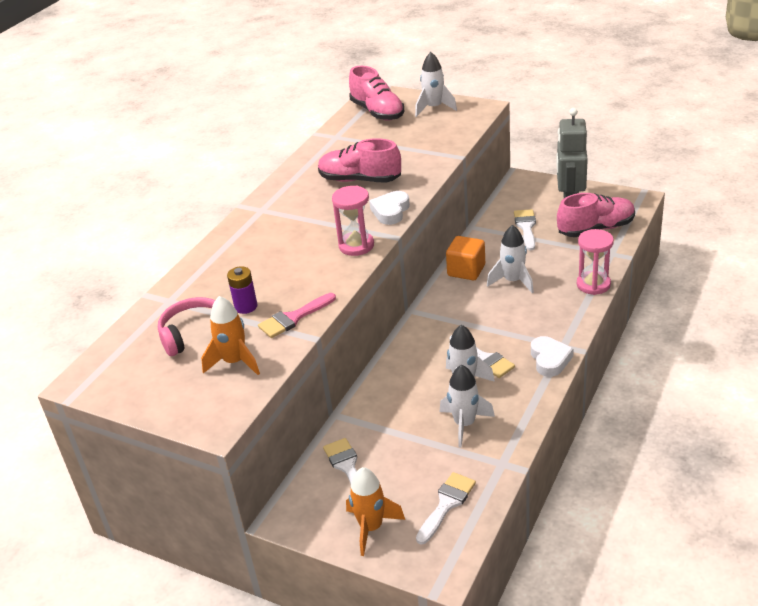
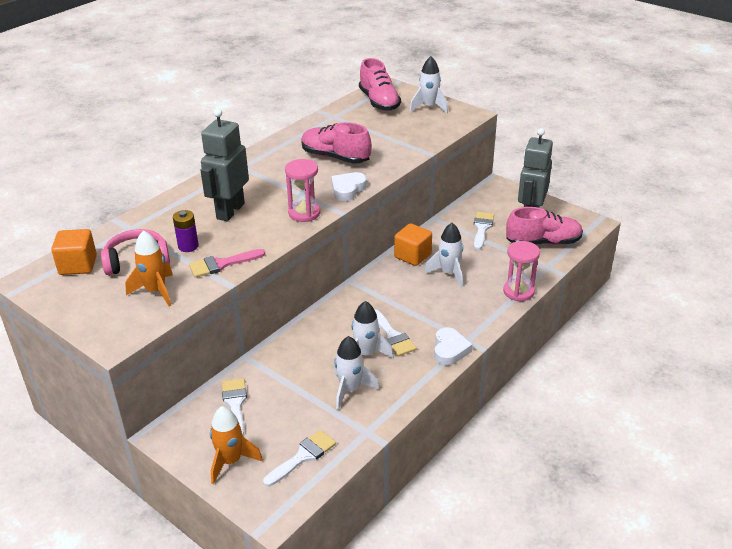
camera: 10 degrees right, 0 degrees up
(131, 353) = (78, 265): none -> orange cube
(273, 260) = (230, 211): none -> grey robot

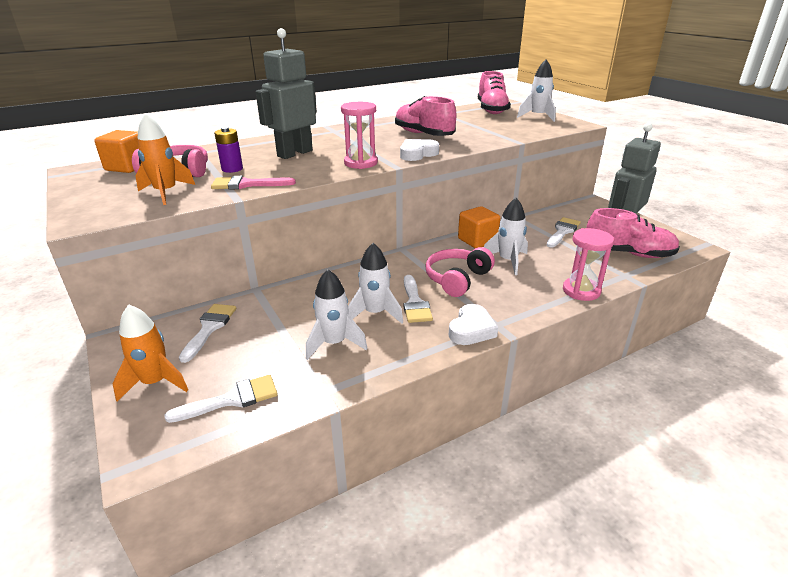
camera: 20 degrees right, 5 degrees down
(415, 303) = (457, 279): none -> pink headphones

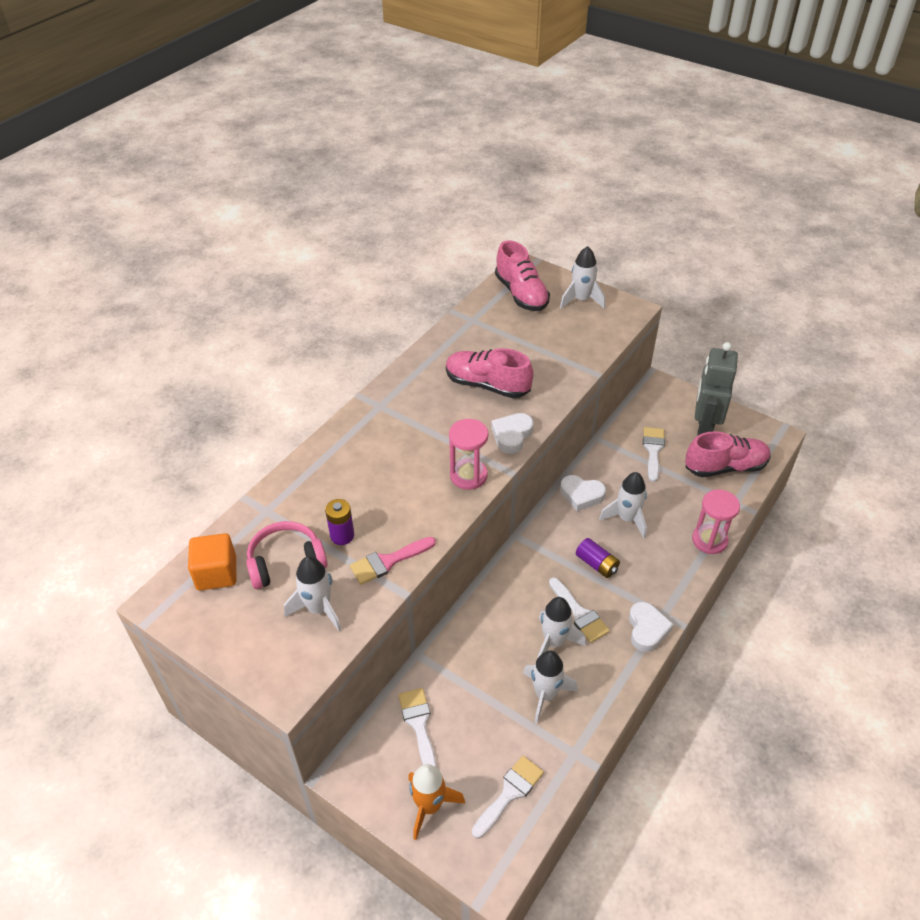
camera: 25 degrees left, 15 degrees up
(166, 193) = (319, 609): orange rocket -> white rocket
(294, 153) = (380, 477): grey robot -> none
(457, 279) = (596, 564): pink headphones -> purple battery
(477, 240) = (581, 495): orange cube -> white heart

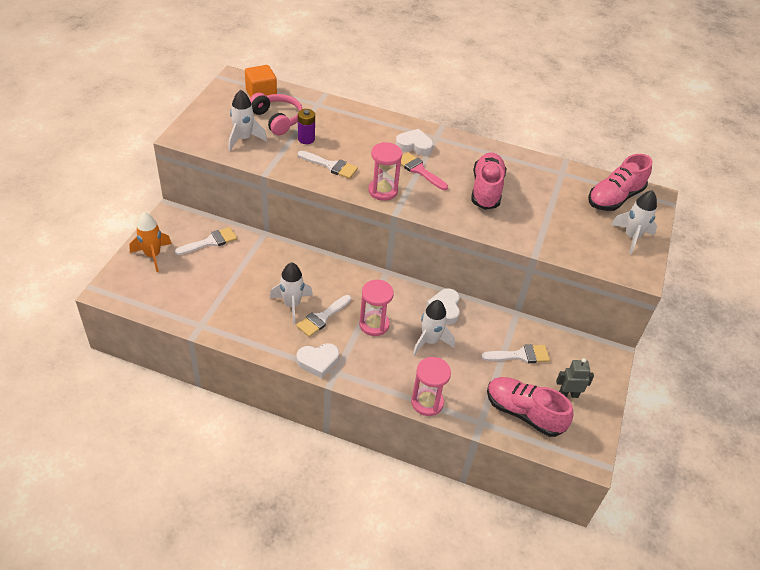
camera: 70 degrees right, 0 degrees up
(388, 561) = (290, 162): pink brush -> pink brush (419, 170)
(509, 793) = (165, 293): white brush -> white brush (330, 166)
(512, 435) = (435, 209): white heart -> white heart (414, 145)
(545, 695) = (245, 304): white rocket -> none
(596, 564) = (374, 324): purple battery -> pink hourglass
(704, 428) = (568, 394): grey robot -> grey robot, size x0.53
(725, 467) = (524, 413): pink shoe -> pink shoe turned 150 degrees clockwise

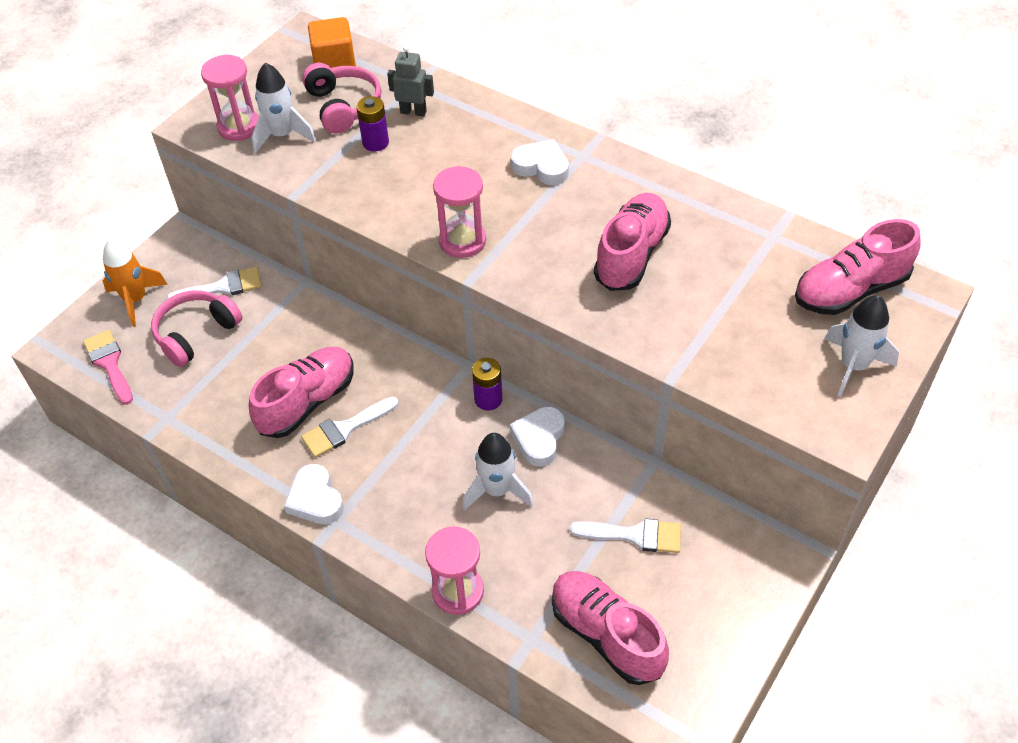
camera: 20 degrees right, 5 degrees up
(202, 272) = (196, 333): none -> pink headphones
(292, 305) = (307, 402): white rocket -> pink shoe
(318, 361) = (315, 499): white heart -> white heart turned 60 degrees clockwise
(330, 166) = (397, 191): white brush -> none
(374, 324) = (419, 450): pink hourglass -> pink hourglass (239, 127)
(406, 290) = (488, 399): none -> purple battery
(419, 170) = (534, 211): pink brush -> pink brush (109, 364)
(568, 394) = (692, 614): grey robot -> grey robot (413, 112)

